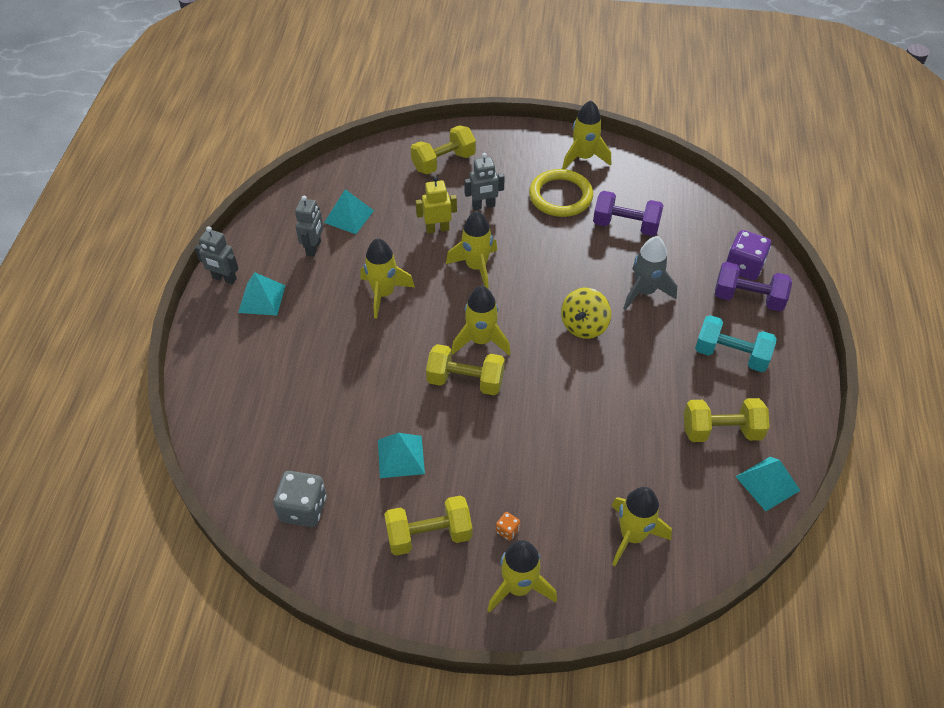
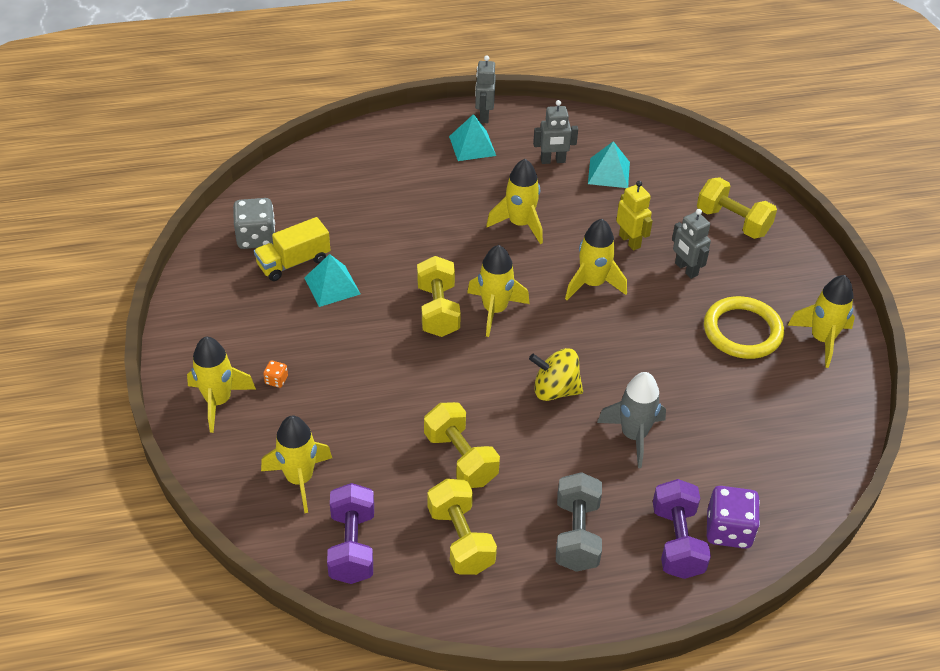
camera: 70 degrees right, 5 degrees down
(354, 482) = (293, 262): none -> yellow truck
(429, 535) = (255, 326): yellow dumbbell -> yellow dumbbell (461, 458)
(625, 225) = (730, 400): purple dumbbell -> purple dumbbell (352, 546)
(731, 355) = (576, 535): turquoise dumbbell -> grey dumbbell
(767, 483) = (405, 593): turquoise pyramid -> none

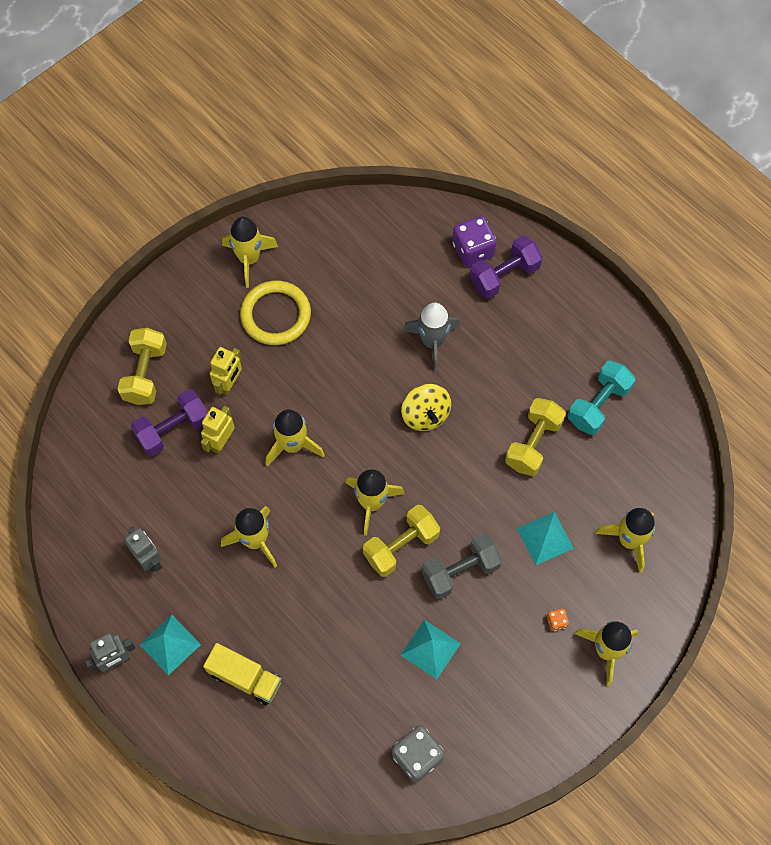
camera: 120 degrees left, 20 degrees up
(293, 262) = (425, 701): yellow truck -> yellow truck (245, 678)
(352, 546) = (654, 469): purple dumbbell -> purple dumbbell (173, 429)
(461, 539) = (598, 405): yellow dumbbell -> turquoise dumbbell
(576, 535) = (542, 337): grey dumbbell -> grey dumbbell (460, 571)
(609, 173) = (137, 502): turquoise pyramid -> turquoise pyramid (545, 538)
(686, 269) = (229, 384): grey robot -> yellow robot

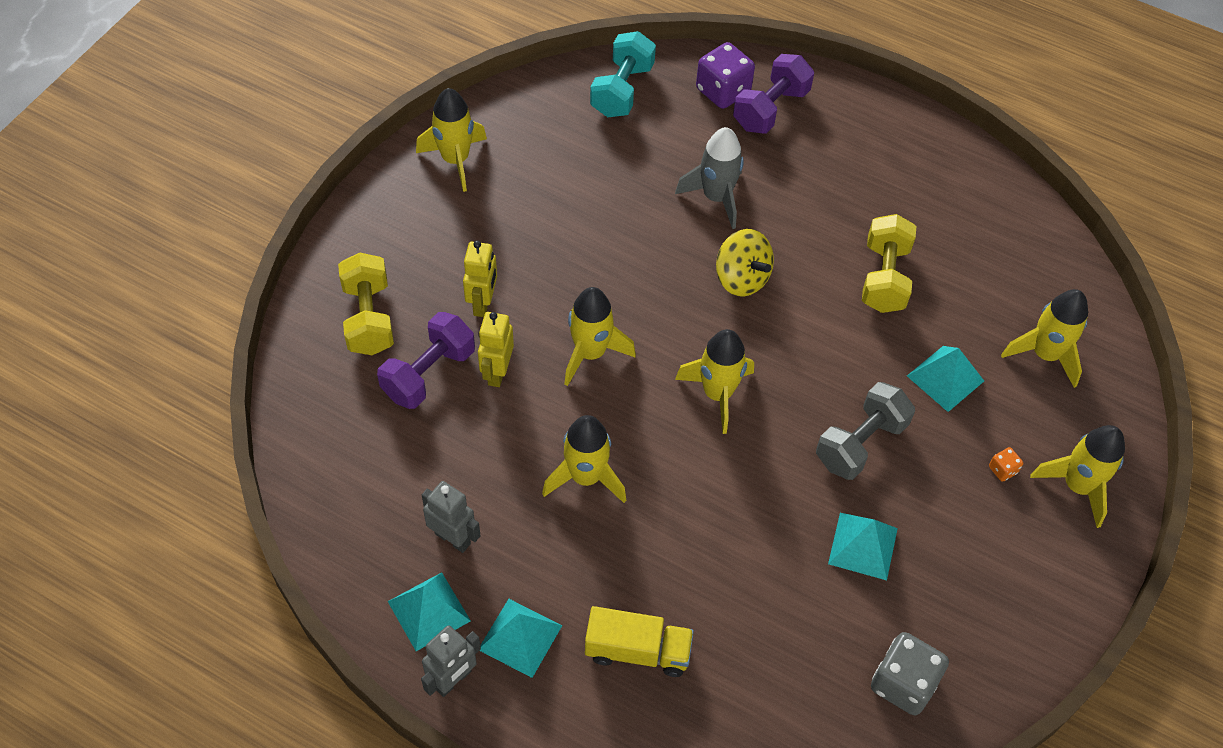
camera: 20 degrees left, 10 degrees down
(116, 607) = (429, 611): none -> turquoise pyramid
(276, 315) = (512, 213): yellow ring -> none
(401, 546) = (775, 434): yellow dumbbell -> none
(598, 405) = (940, 218): turquoise dumbbell -> turquoise dumbbell (622, 90)

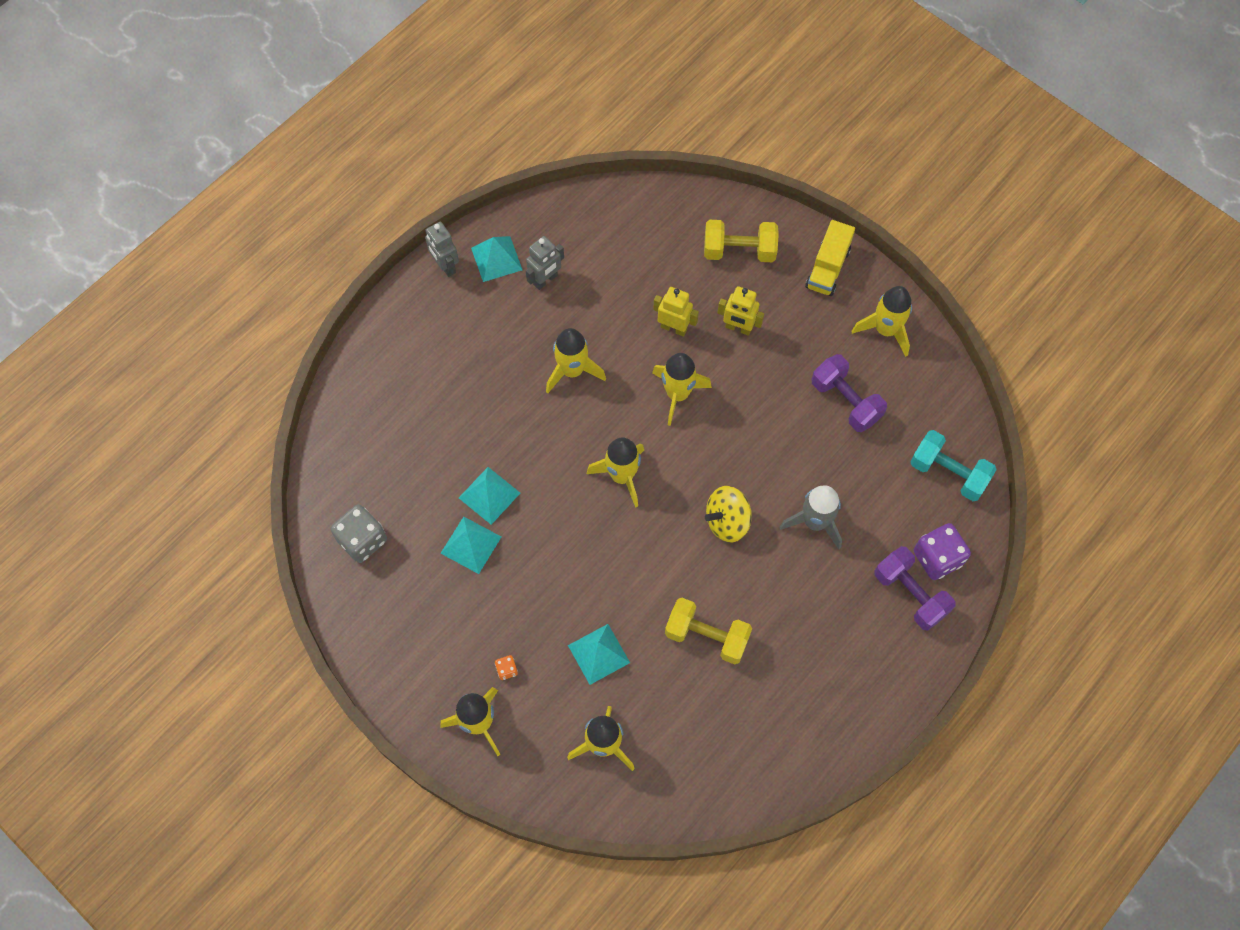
camera: 105 degrees right, 10 degrees up
(429, 373) = (682, 283): purple dumbbell -> purple dumbbell (845, 401)
(520, 637) = (463, 309): turquoise pyramid -> turquoise pyramid (489, 495)
(637, 651) = (434, 377): yellow truck -> yellow truck (827, 268)
(860, 443) = (555, 569): grey dumbbell -> none

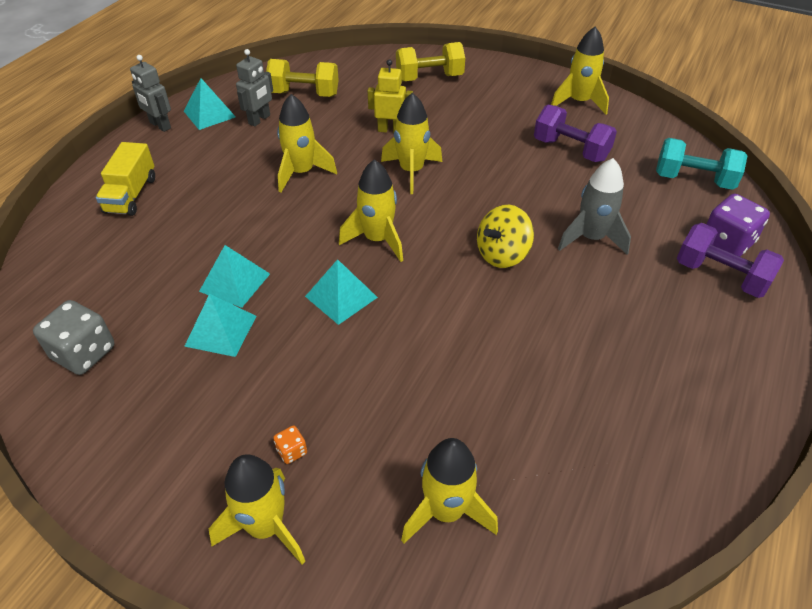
camera: 15 degrees left, 20 degrees down
(599, 654) = (405, 406): turquoise pyramid -> turquoise pyramid (341, 296)
(707, 636) = (526, 360): yellow dumbbell -> yellow dumbbell (304, 94)
(738, 328) = (449, 121): yellow robot -> none
(827, 268) = (509, 76): yellow truck -> yellow truck (131, 195)

